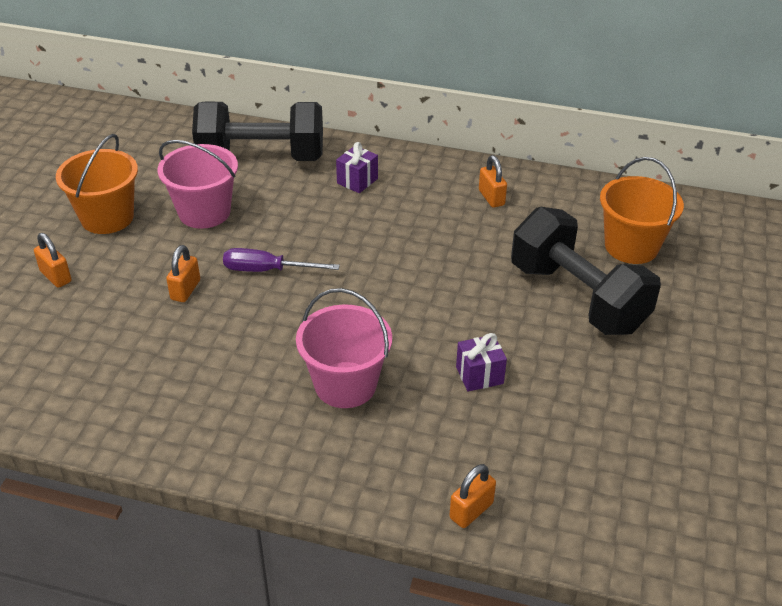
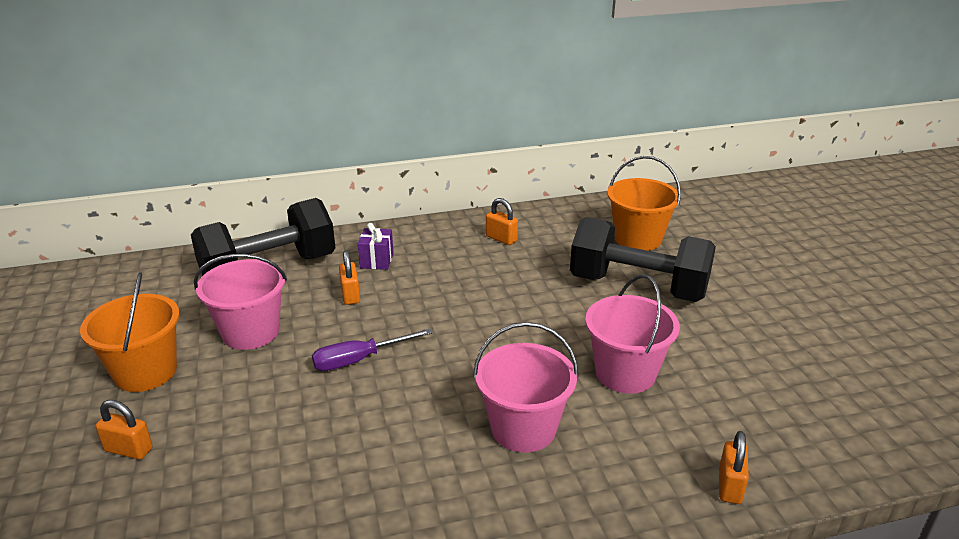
camera: 30 degrees left, 10 degrees down
(185, 290) = (291, 407): orange padlock -> orange padlock (350, 295)
(479, 375) = (625, 373): purple gift -> pink bucket

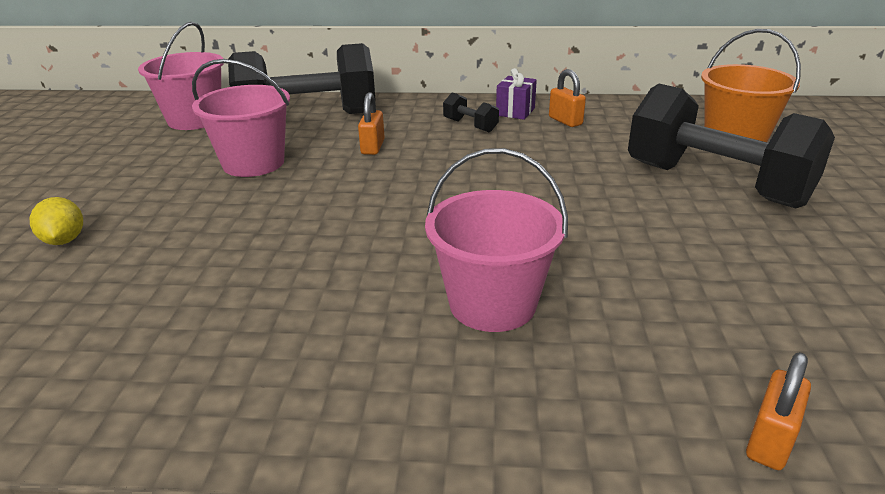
camera: 20 degrees right, 0 degrees up
(129, 449) = (64, 240): orange padlock -> yellow lemon
(145, 372) = (134, 180): orange bucket -> none
(359, 360) = (343, 203): purple screwdriver -> none
(377, 261) = (418, 123): purple gift -> purple gift (515, 112)
(424, 256) = (470, 126): none -> black dumbbell
(625, 373) = (659, 269): pink bucket -> pink bucket (194, 120)

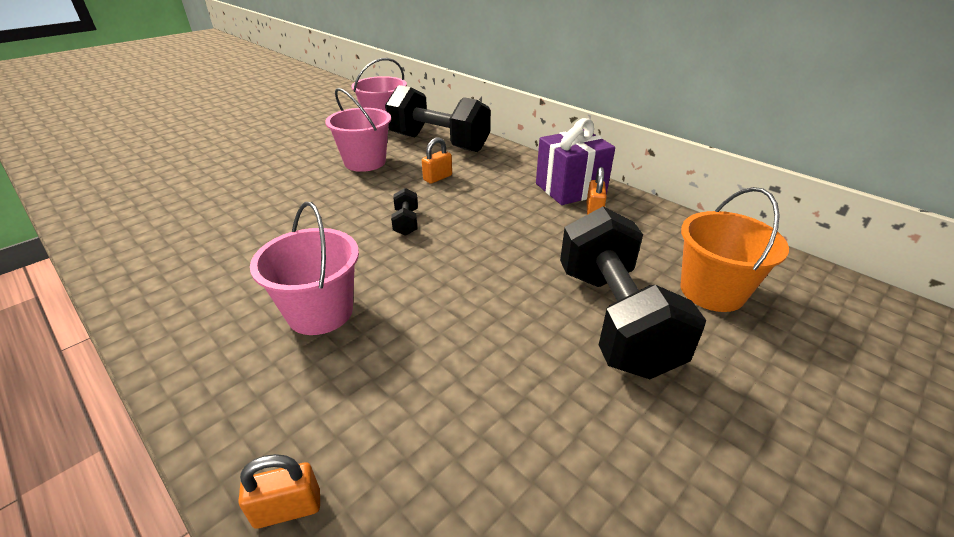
camera: 40 degrees right, 5 degrees up
(64, 240) = (232, 171): yellow lemon -> none
(470, 126) = (520, 187): black dumbbell -> black dumbbell (406, 222)
(515, 112) = (570, 189): purple gift -> purple gift, size x1.88

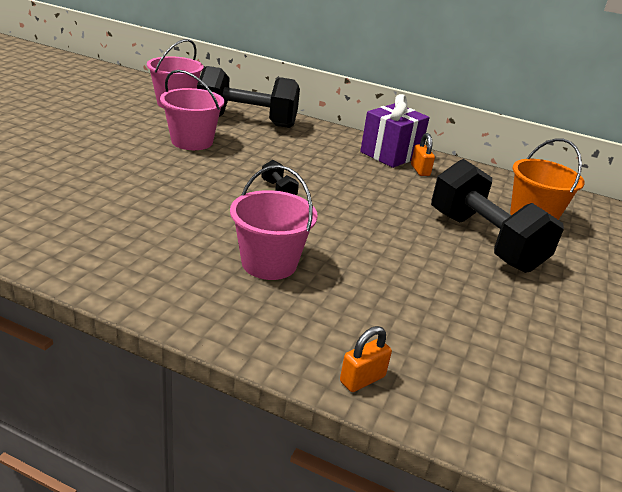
camera: 25 degrees left, 5 degrees down
(437, 178) = (273, 152): orange padlock -> none

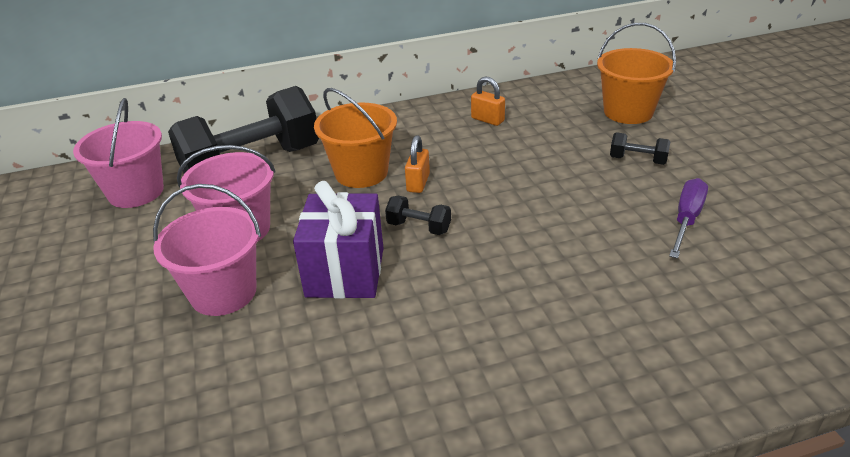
camera: 35 degrees left, 5 degrees up
(269, 263) = (544, 314): pink bucket -> pink bucket (223, 292)
(295, 153) = (361, 173): none -> orange bucket
(362, 379) = (778, 364): orange padlock -> orange padlock (418, 183)
(390, 154) = (439, 118): purple gift -> purple gift (345, 272)
(454, 285) = (686, 219): none -> purple screwdriver
(484, 241) = (637, 160): black dumbbell -> black dumbbell, size x0.40

